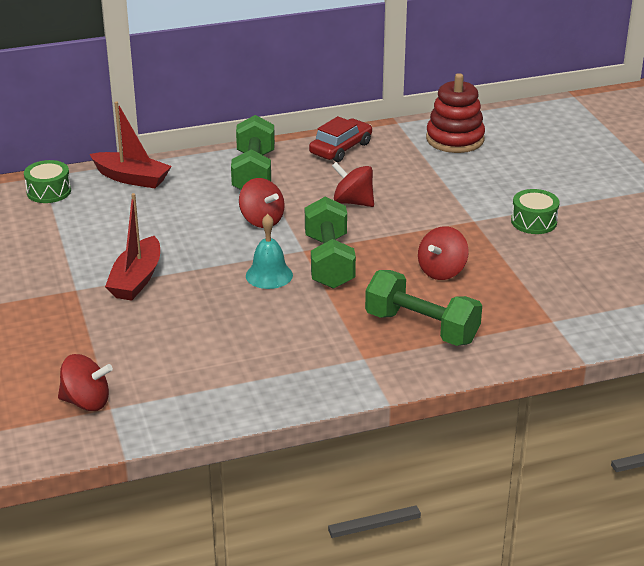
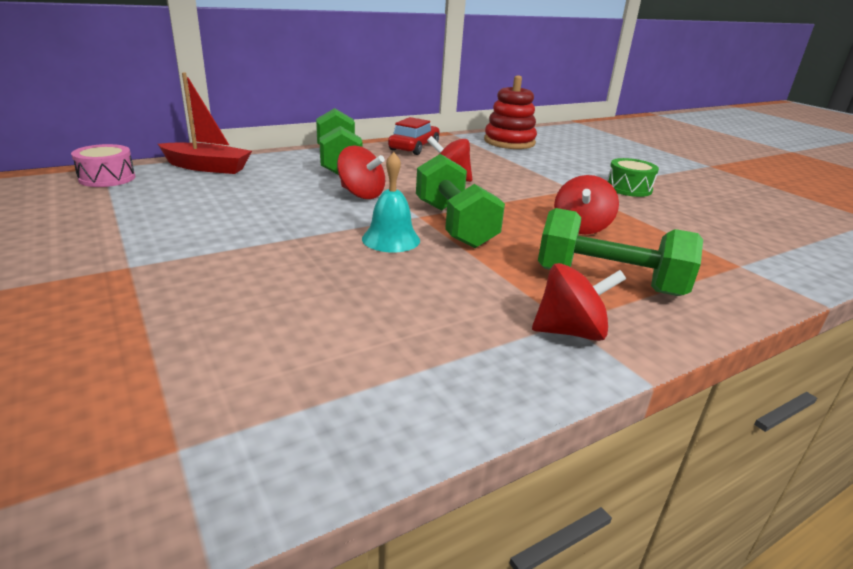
camera: 15 degrees left, 5 degrees down
(49, 191) = (107, 178): green drum -> pink drum
(86, 402) = (127, 442): red spinning top -> red spinning top (570, 331)
(136, 279) = (219, 251): red boat -> none

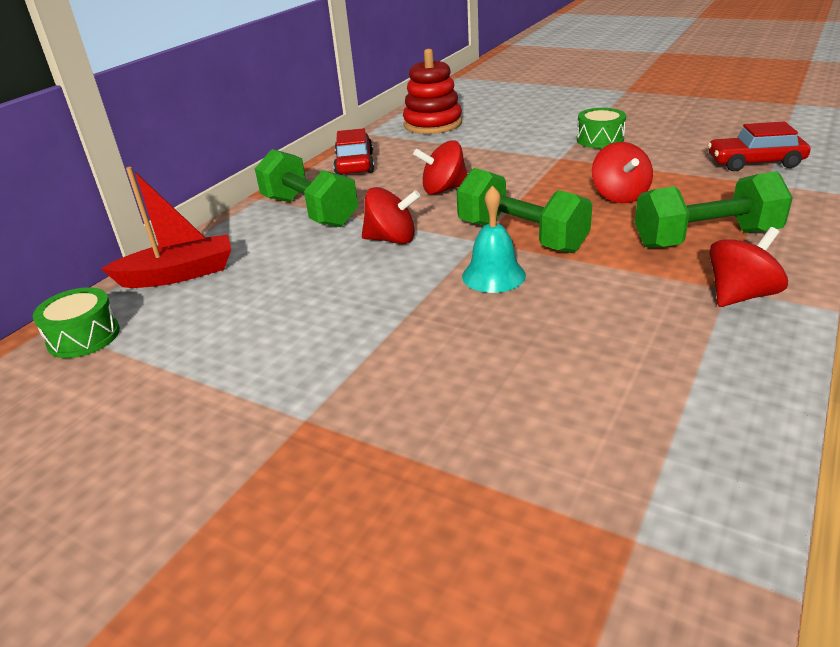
camera: 25 degrees left, 5 degrees up
(107, 178) = (84, 337): pink drum -> green drum
(755, 247) = (755, 162): none -> red car

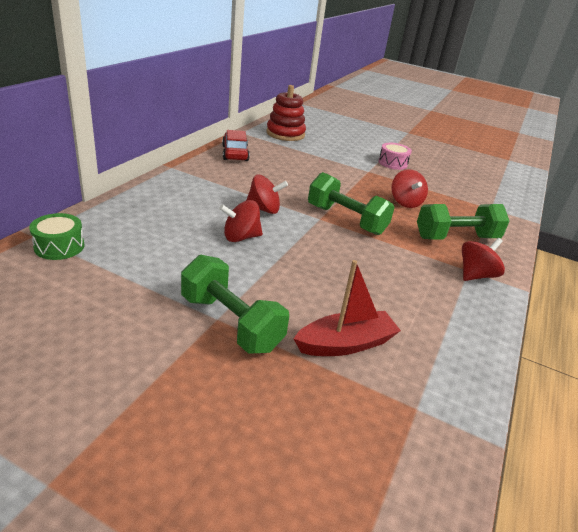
camera: 10 degrees left, 0 degrees up
(178, 274) = (121, 212): red boat -> red boat (345, 344)
(309, 212) = (207, 182): green dumbbell -> green dumbbell (231, 323)
(443, 189) = (295, 181): red spinning top -> red spinning top (240, 237)
(493, 275) = (330, 242): turquoise bell -> none
(600, 139) = (392, 163): green drum -> pink drum
(755, 162) = (485, 194): red car -> none

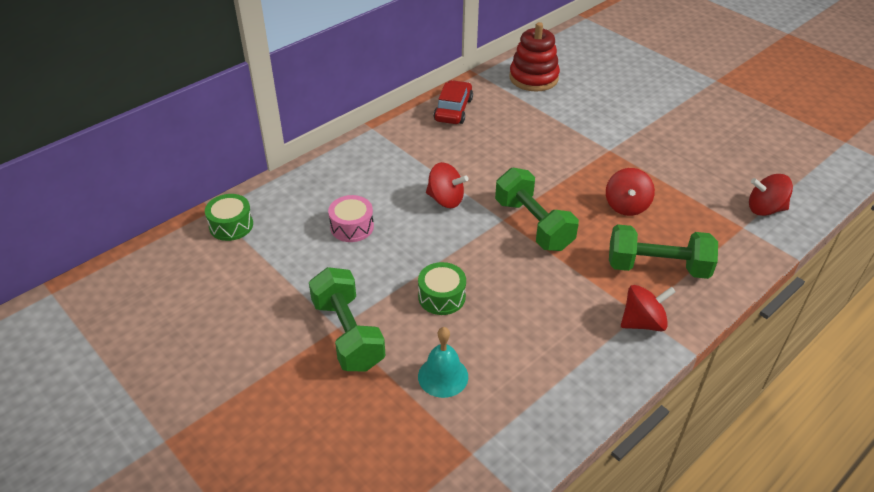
camera: 25 degrees right, 10 degrees up
(240, 237) = (402, 235): red spinning top -> red spinning top (765, 209)
(304, 279) = (441, 297): none -> green drum
(345, 344) = (443, 376): red boat -> turquoise bell
(392, 163) = (653, 138): pink drum -> pink drum (352, 227)

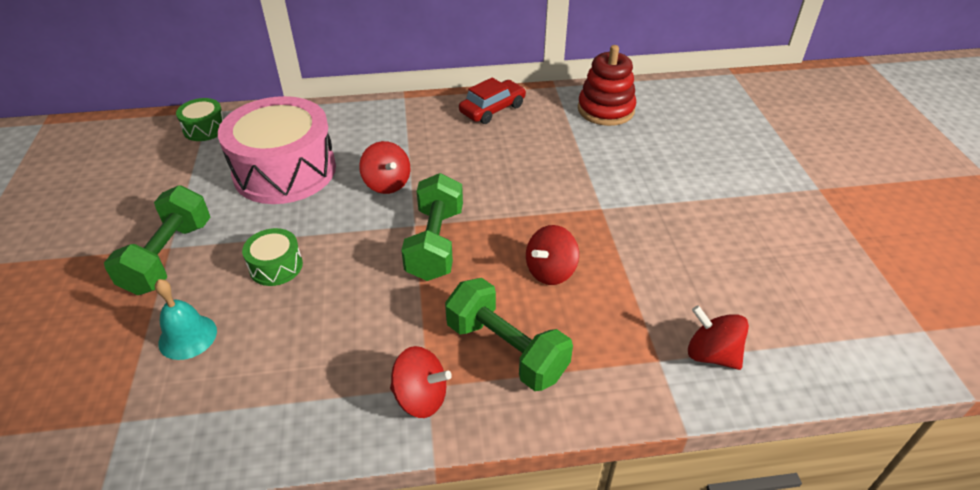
camera: 35 degrees right, 0 degrees up
(352, 227) = (285, 171): pink drum -> pink drum, size x2.24

